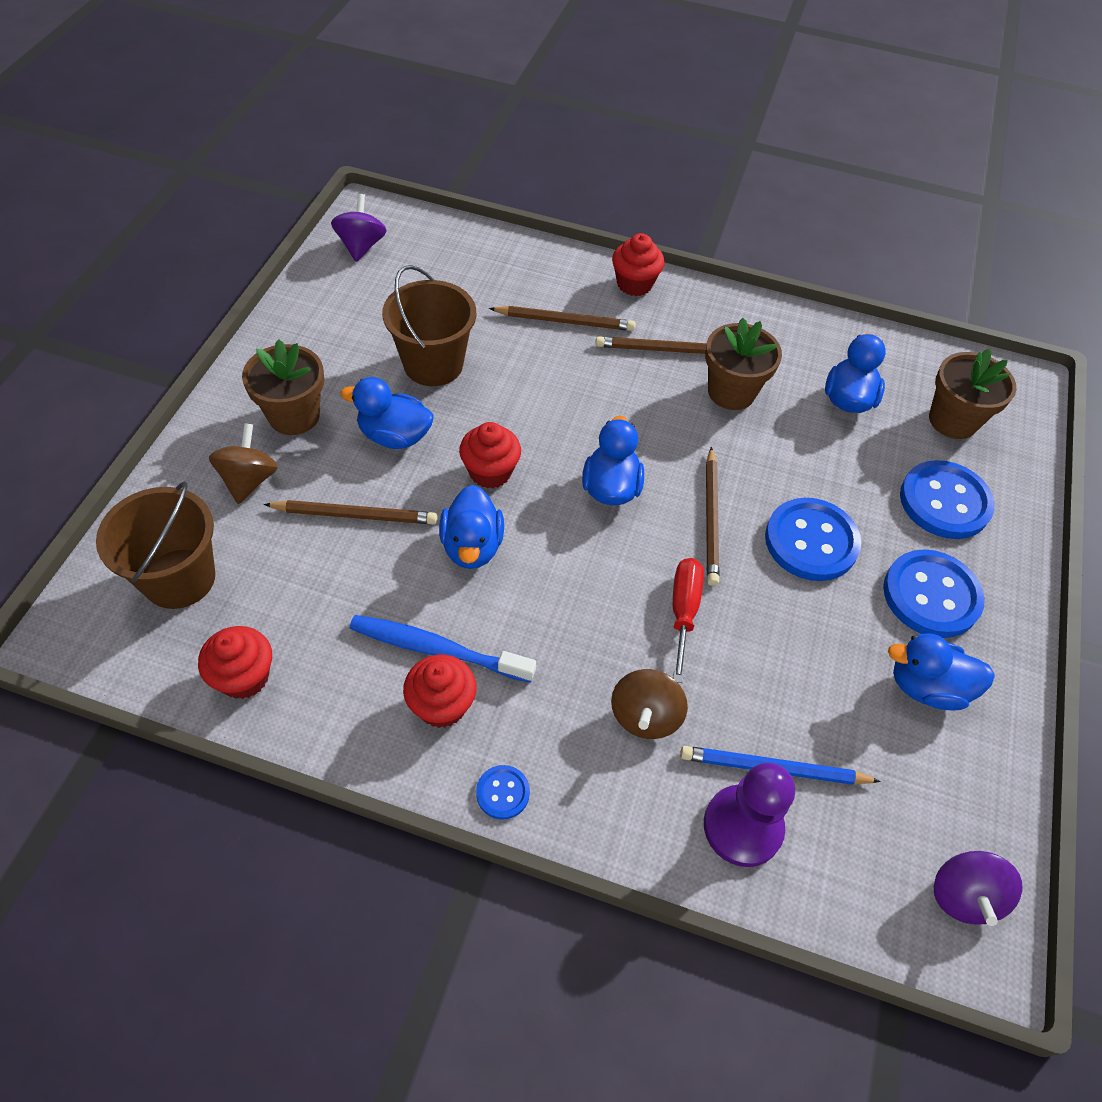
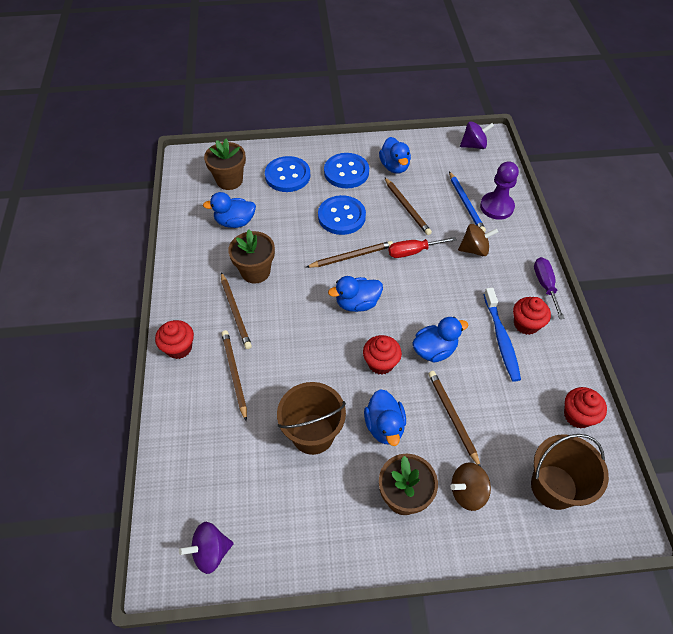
camera: 110 degrees left, 0 degrees up
(502, 793) = (545, 285): blue button -> purple screwdriver
(799, 654) = (407, 207): none -> brown pencil

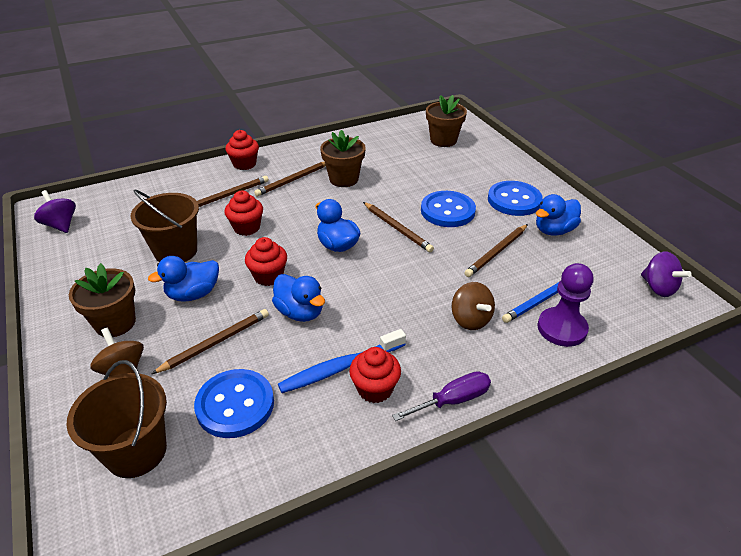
camera: 70 degrees right, 15 degrees down
(235, 222) = (395, 155): blue duck -> none
(287, 175) = (476, 167): blue button -> blue button (235, 405)
(413, 251) = (432, 270): red screwdriver -> none
(577, 415) = (246, 466): red cupcake -> red cupcake (246, 228)

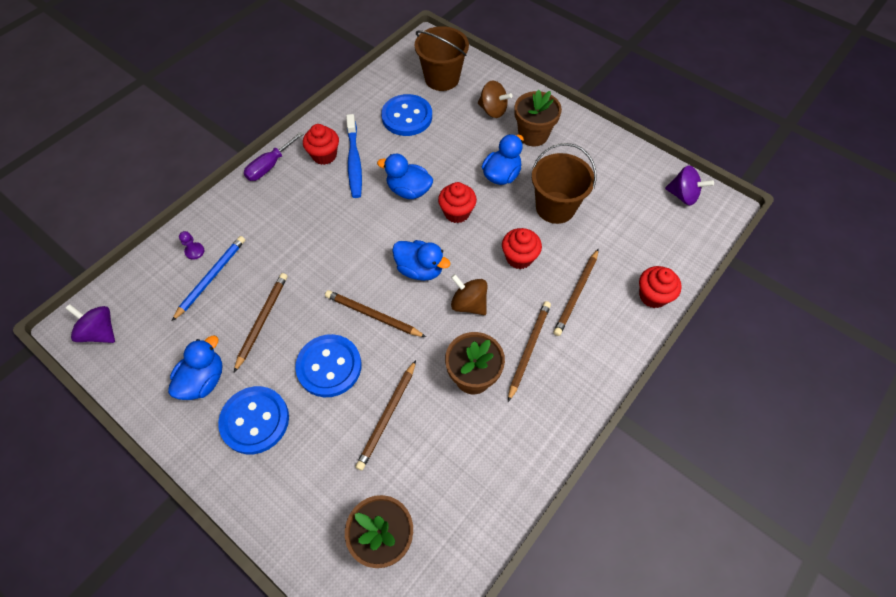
camera: 155 degrees right, 20 degrees up
(215, 342) = (452, 147): brown pencil -> brown pencil (387, 416)
(244, 164) = (607, 356): red cupcake -> red cupcake (653, 296)
(341, 367) = (354, 161): blue toothbrush -> blue toothbrush turned 135 degrees clockwise
(470, 319) = (271, 232): brown spinning top -> brown spinning top (469, 304)
(562, 328) = (194, 251): purple pawn -> purple pawn, size x0.46

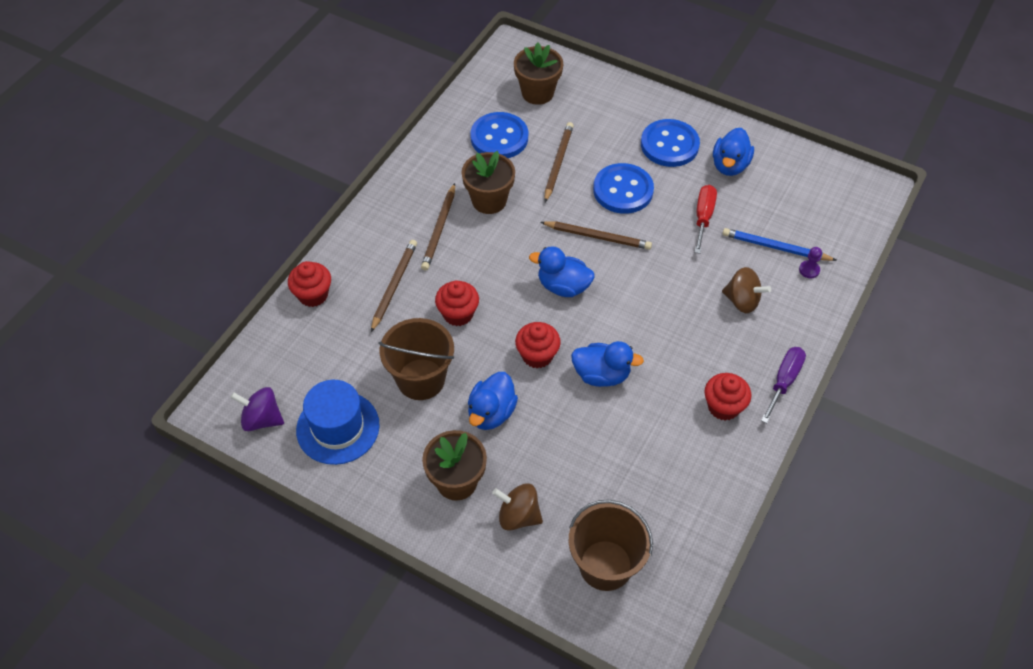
camera: 170 degrees right, 5 degrees down
(100, 332) = (848, 187): purple spinning top -> none
(211, 277) = (775, 247): blue pencil -> blue pencil turned 90 degrees clockwise
(262, 320) = (703, 217): brown pencil -> red screwdriver
(354, 161) = (682, 404): blue toothbrush -> none
(407, 117) = (637, 484): blue button -> blue button (499, 138)
(469, 304) = (504, 260): brown spinning top -> brown spinning top (742, 301)
(621, 181) = (338, 427): none -> blue hat

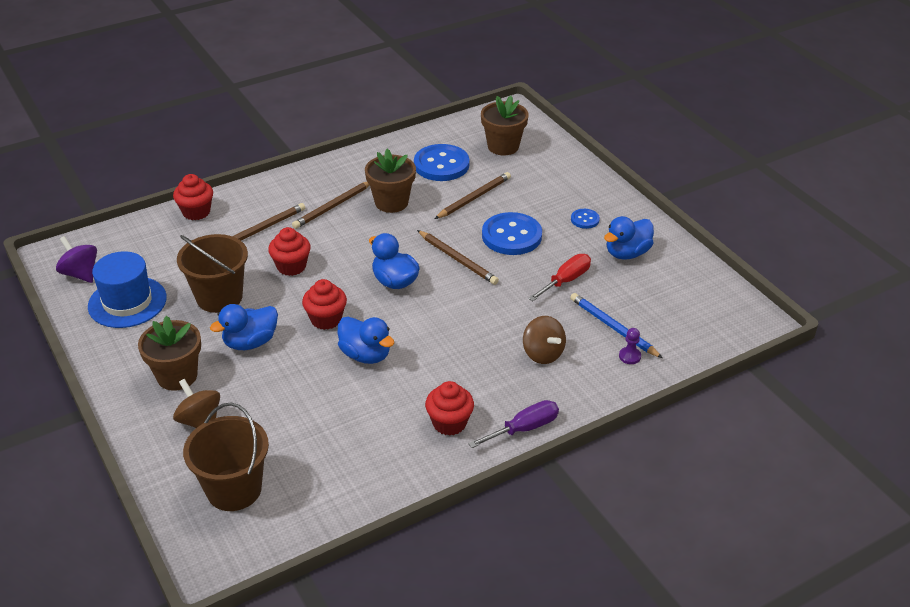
camera: 30 degrees right, 15 degrees down
(669, 145) = (585, 219): blue button -> blue button, size x0.48

